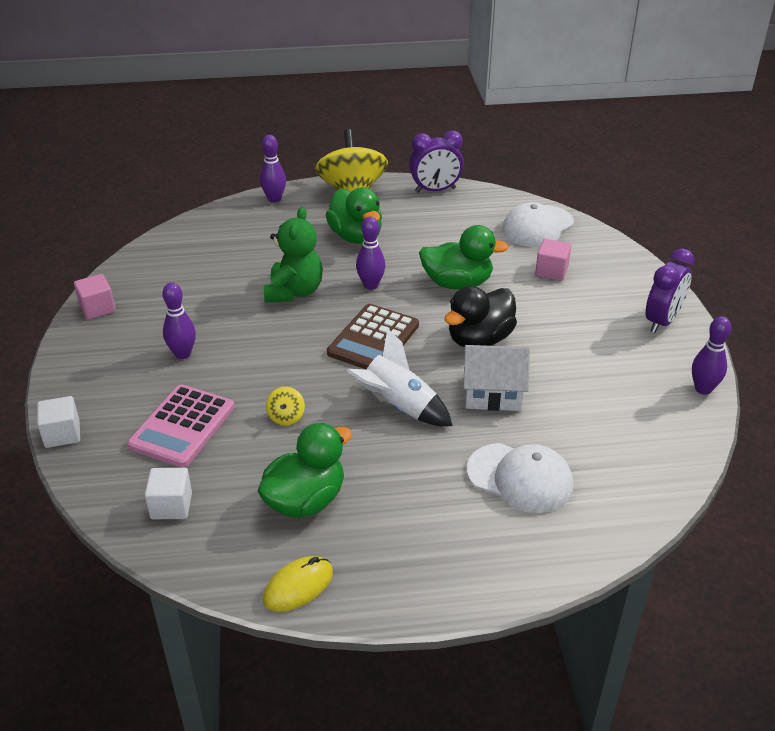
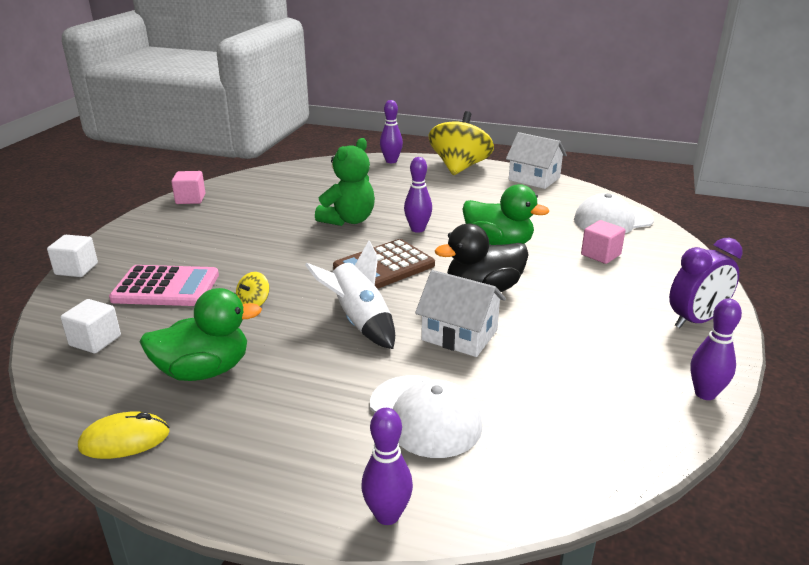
camera: 25 degrees right, 10 degrees down
(182, 426) = (166, 287): pink calculator -> pink calculator turned 135 degrees counterclockwise
(183, 354) = (219, 240): purple bowling pin -> purple bowling pin (387, 515)
(356, 237) = (435, 195): green duck -> none
(435, 190) = (534, 179): purple clock -> white house

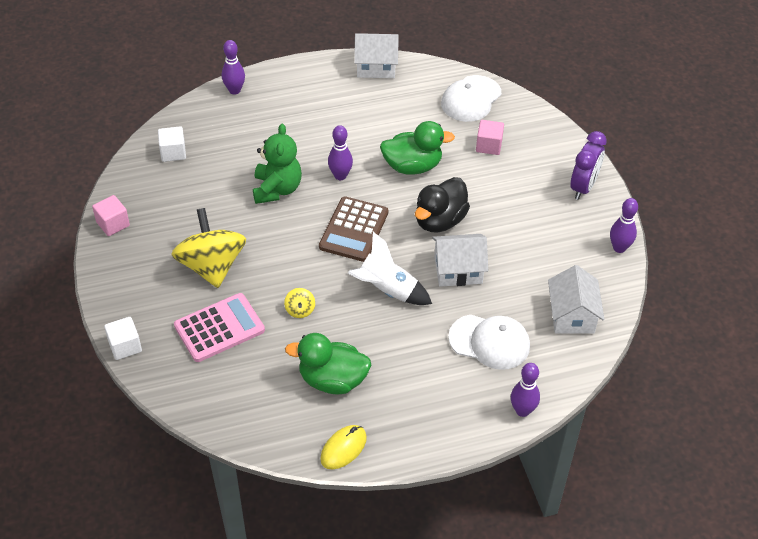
camera: 35 degrees left, 20 degrees up
(95, 341) = (231, 397): white cube -> white cube (173, 152)
(204, 371) = (332, 380): green duck -> green duck turned 120 degrees counterclockwise
(459, 167) = (302, 75): yellow spinning top -> yellow spinning top (212, 266)
(569, 437) = (572, 315): none -> white house

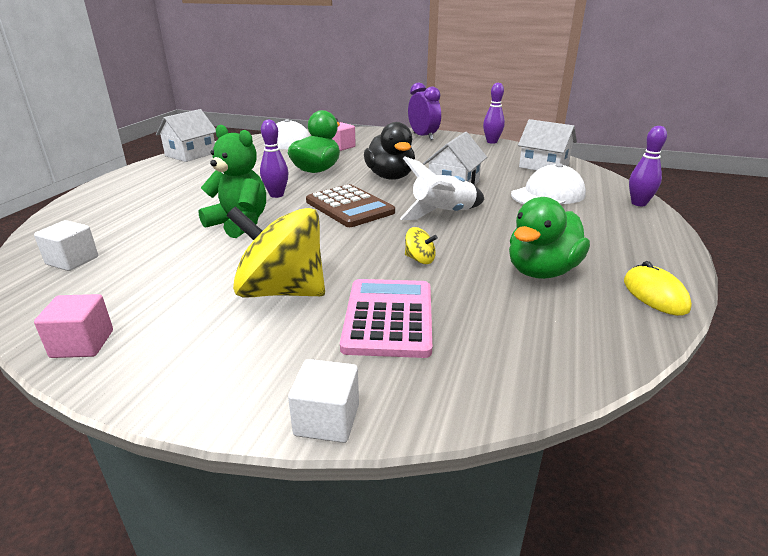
camera: 55 degrees left, 20 degrees down
(234, 90) = (77, 206): purple bowling pin -> none

